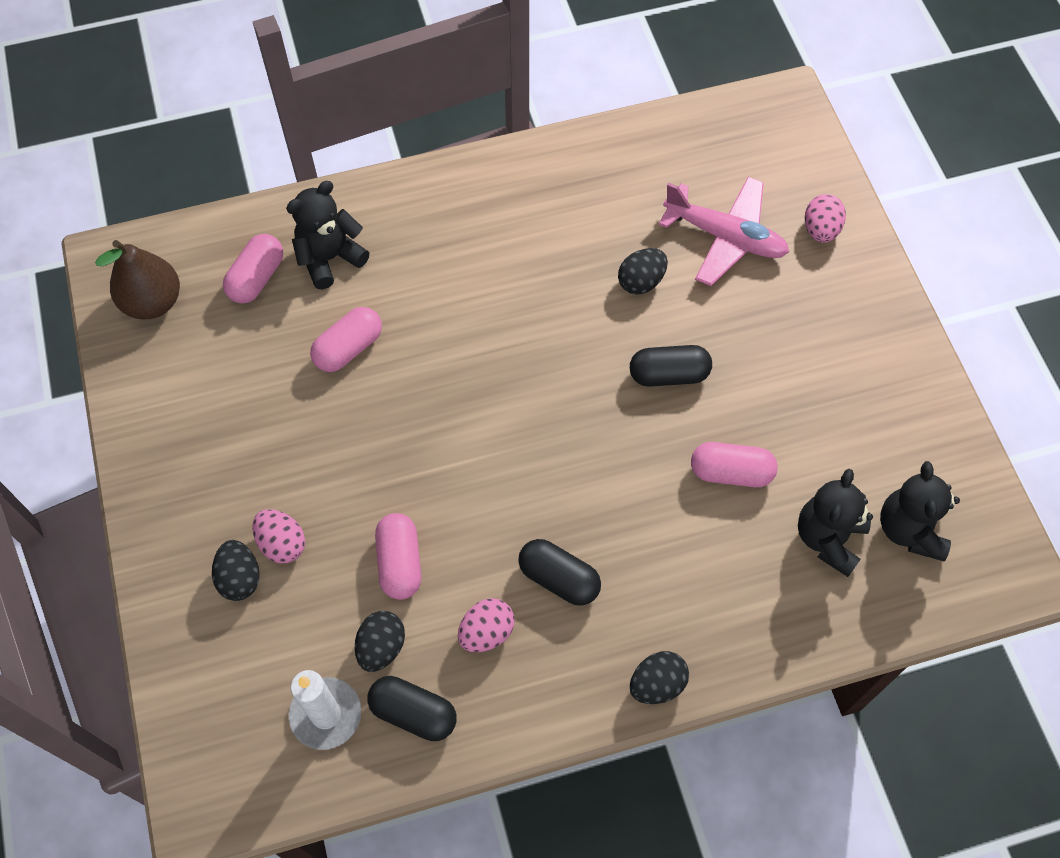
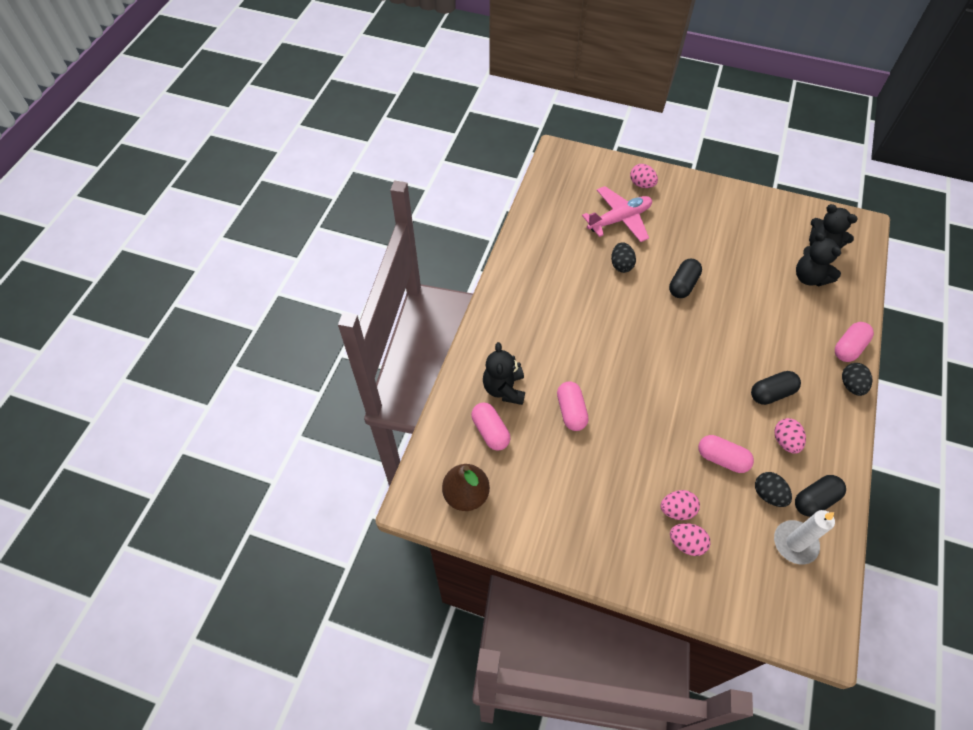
camera: 55 degrees left, 5 degrees down
(240, 578) = (686, 543): black egg -> pink egg
(731, 472) = (753, 292): pink capsule -> pink capsule (849, 348)

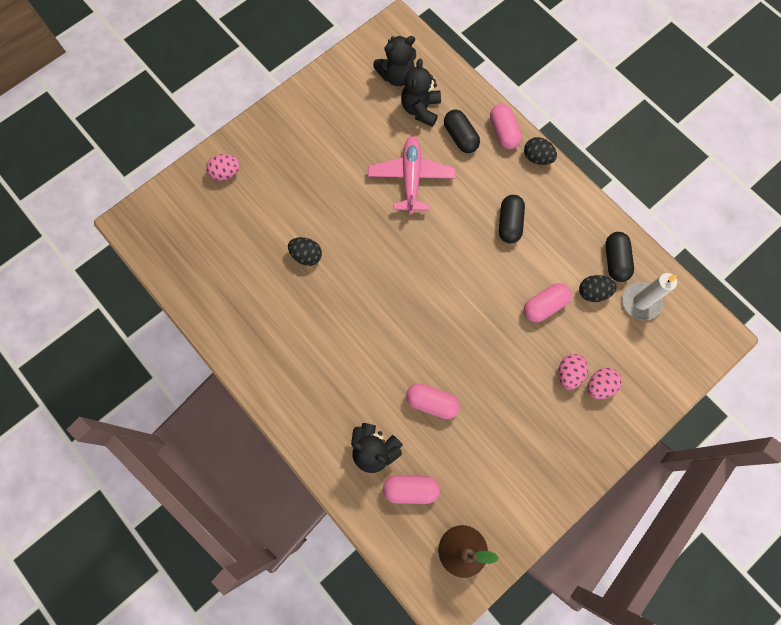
camera: 60 degrees left, 15 degrees up
(619, 219) = (253, 222): pink plane -> pink plane (411, 178)
(683, 285) = (362, 217): black capsule -> black capsule (460, 137)
(785, 441) = (556, 245): pink egg -> none
(809, 277) = (420, 109): black teddy bear -> black teddy bear turned 105 degrees clockwise

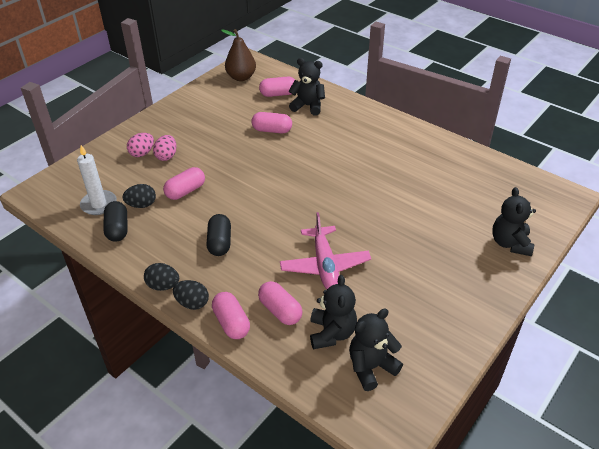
camera: 170 degrees right, 30 degrees down
(226, 173) = (510, 243): pink egg -> black teddy bear
(306, 255) = (402, 195): black egg -> black egg (163, 286)
(460, 137) = (280, 311): black capsule -> pink capsule

